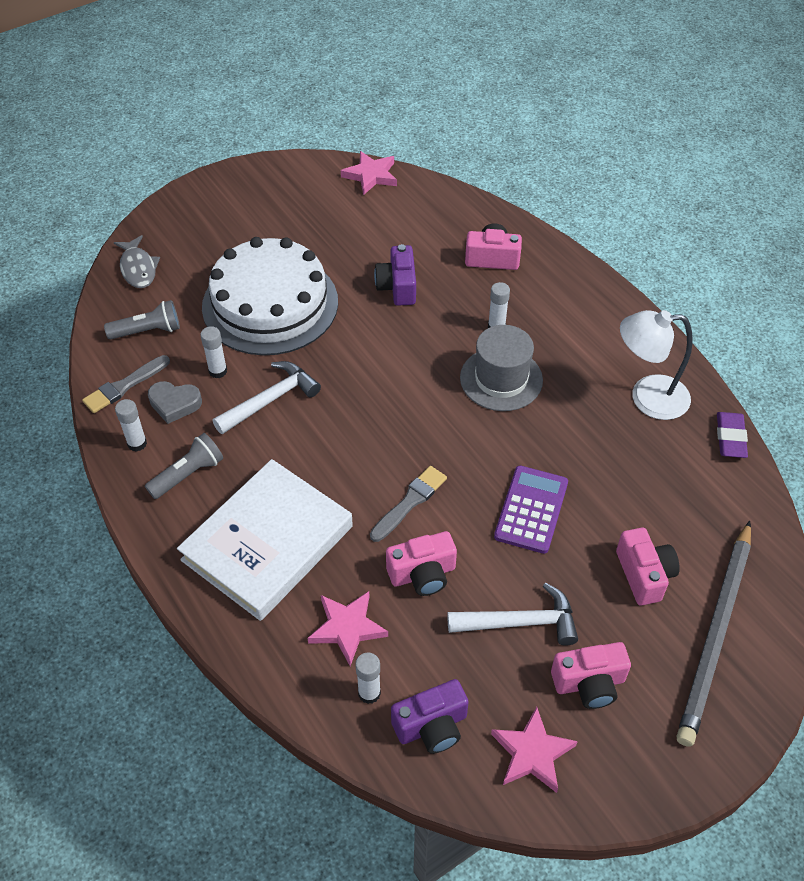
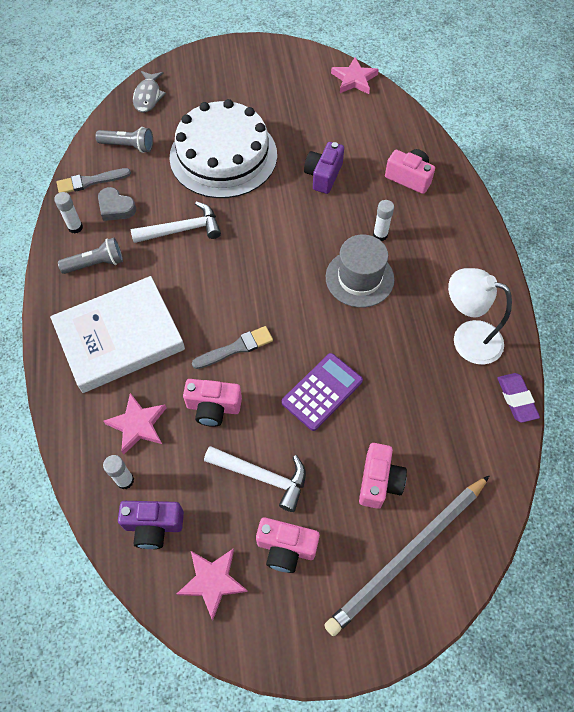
camera: 25 degrees right, 10 degrees up
(218, 371) = (158, 194): white glue stick -> none
(730, 438) = (516, 399): purple eraser -> purple eraser turned 45 degrees counterclockwise

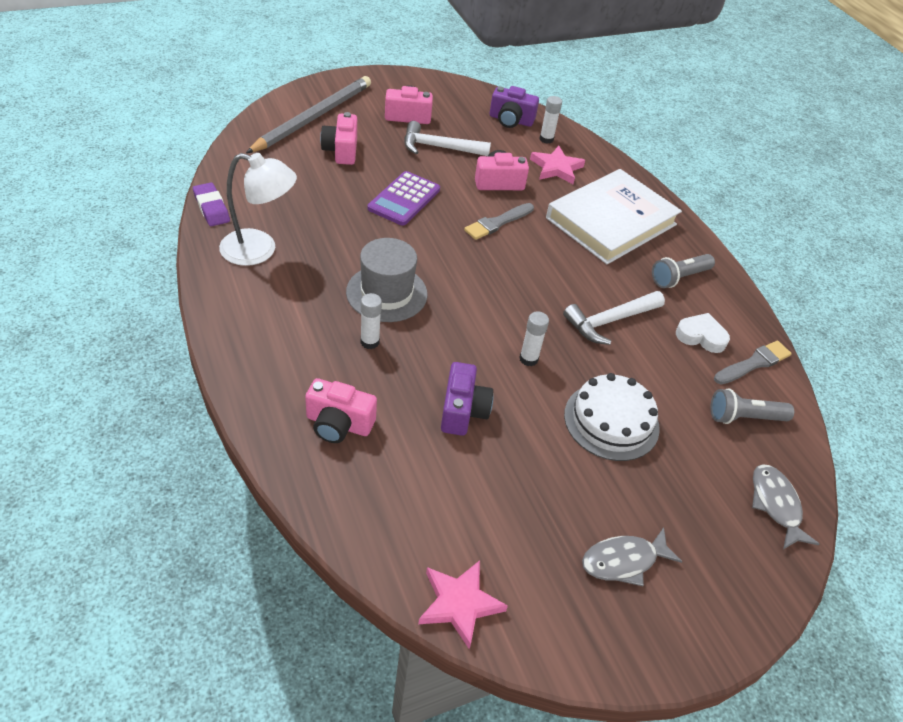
camera: 160 degrees right, 15 degrees down
(75, 227) = (728, 310): white glue stick -> white glue stick (528, 359)
(116, 207) = (701, 336): grey heart -> white heart
(153, 526) = (511, 120): purple camera -> purple camera turned 150 degrees counterclockwise
(213, 581) = (455, 100): pink star -> none
(223, 156) = (611, 421): white cake -> white cake, size x0.61
(257, 84) = (623, 561): none -> grey fish

